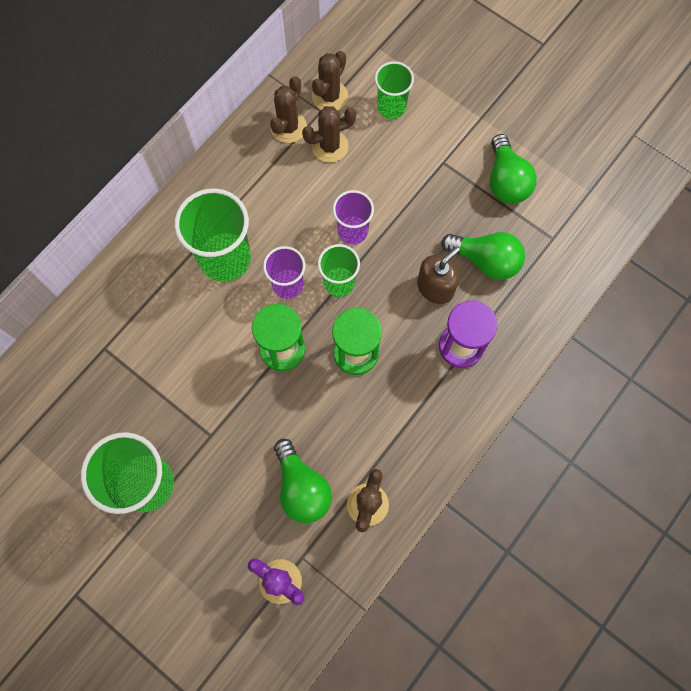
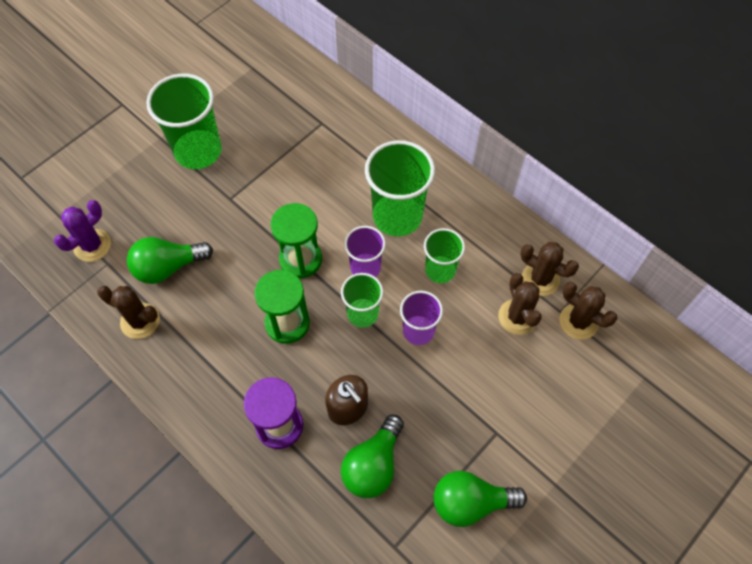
camera: 95 degrees right, 10 degrees down
(391, 107) = (567, 384): green cup -> green cup (440, 270)

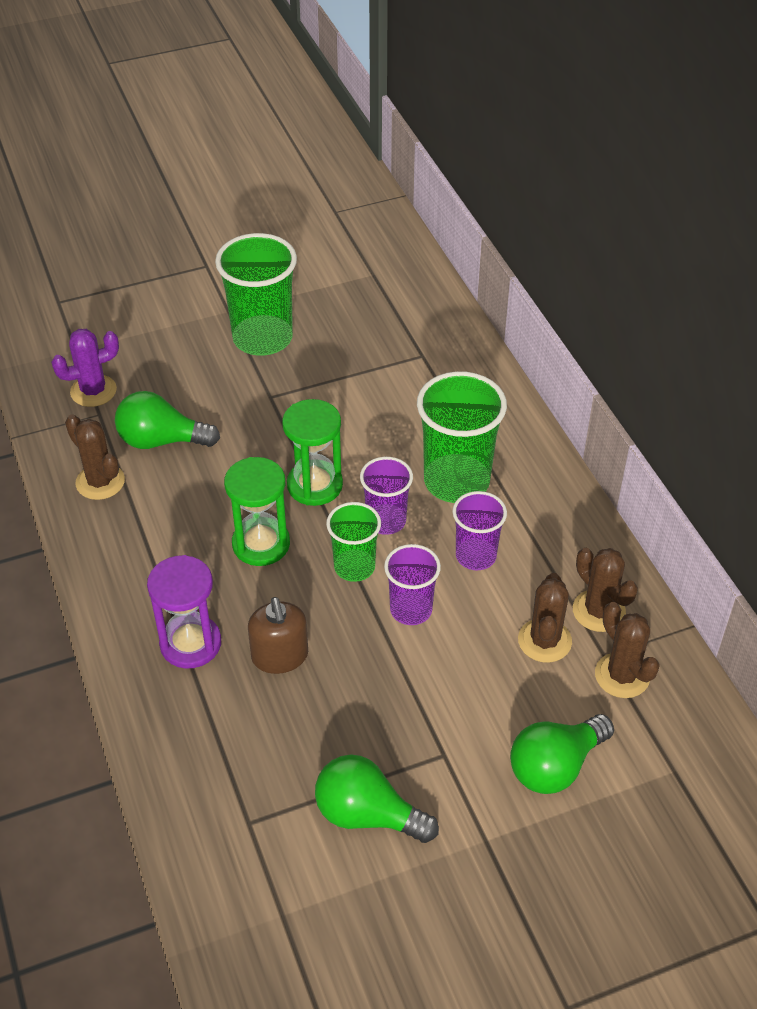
camera: 25 degrees right, 15 degrees down
(373, 465) = (274, 727): green light bulb -> green light bulb (555, 766)
(440, 270) = (475, 556): green cup -> purple cup

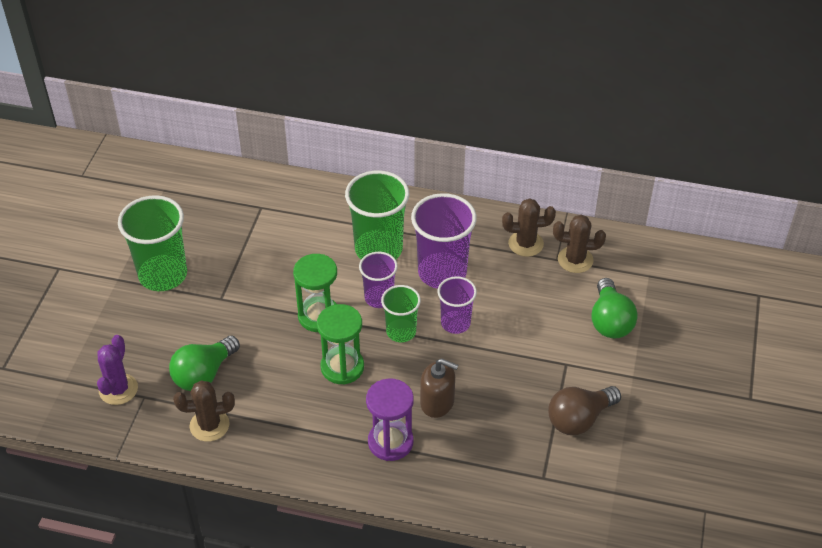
camera: 55 degrees left, 0 degrees up
(367, 814) = (579, 419): green light bulb -> brown light bulb
(475, 556) = (442, 272): purple cup -> purple cup, size x1.69
(544, 641) = (526, 278): brown cactus -> none

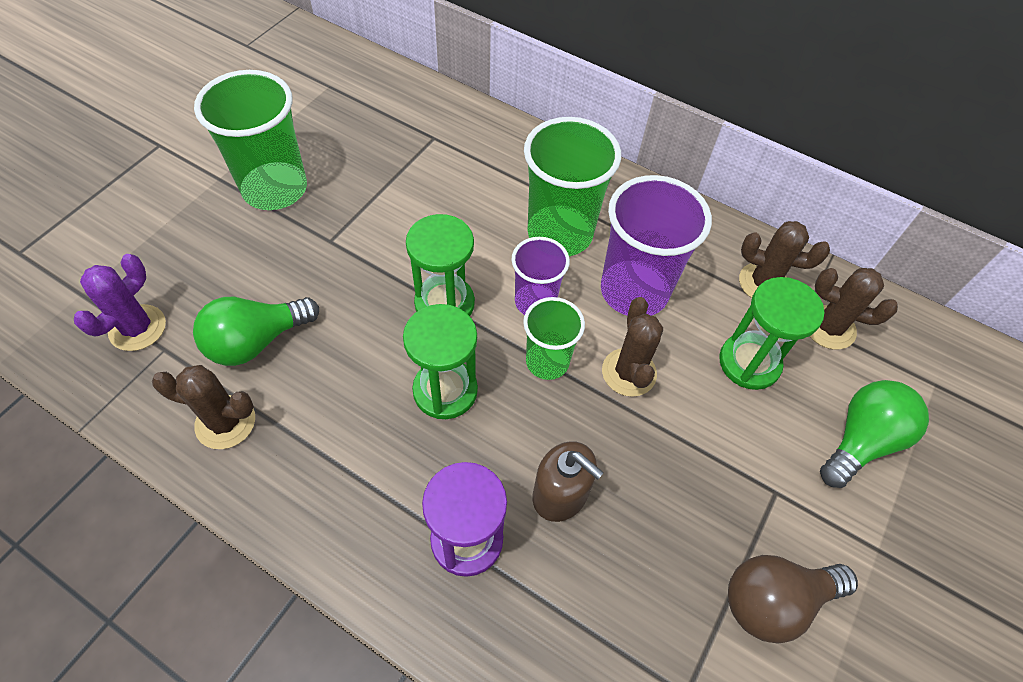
camera: 15 degrees right, 10 degrees up
(455, 323) = (629, 372): purple cup -> brown cactus
(530, 296) = (749, 363): none -> green hourglass
(610, 321) = (861, 440): green light bulb -> green light bulb turned 150 degrees counterclockwise

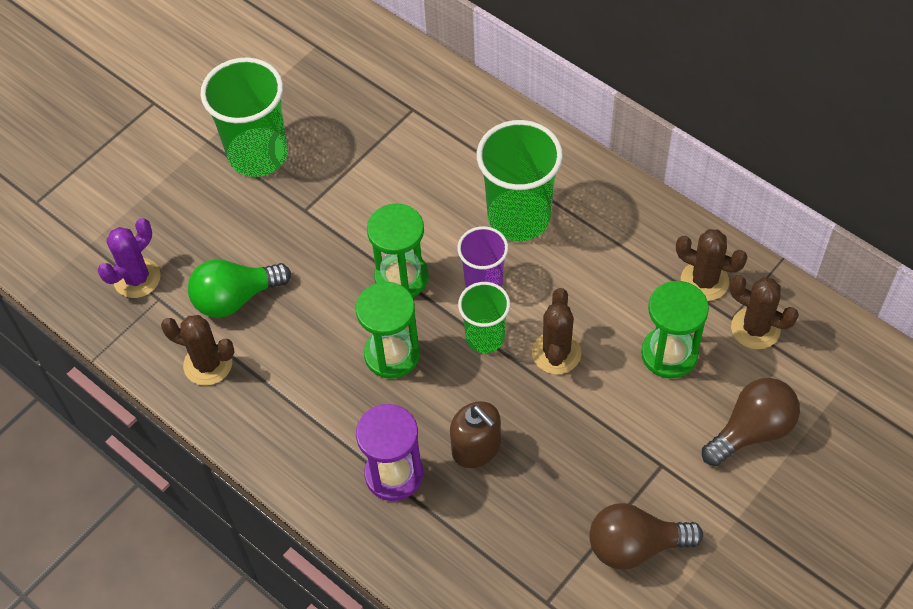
camera: 15 degrees right, 0 degrees up
(634, 291) = (578, 279): purple cup -> none
(861, 440) = (751, 431): green light bulb -> brown light bulb

